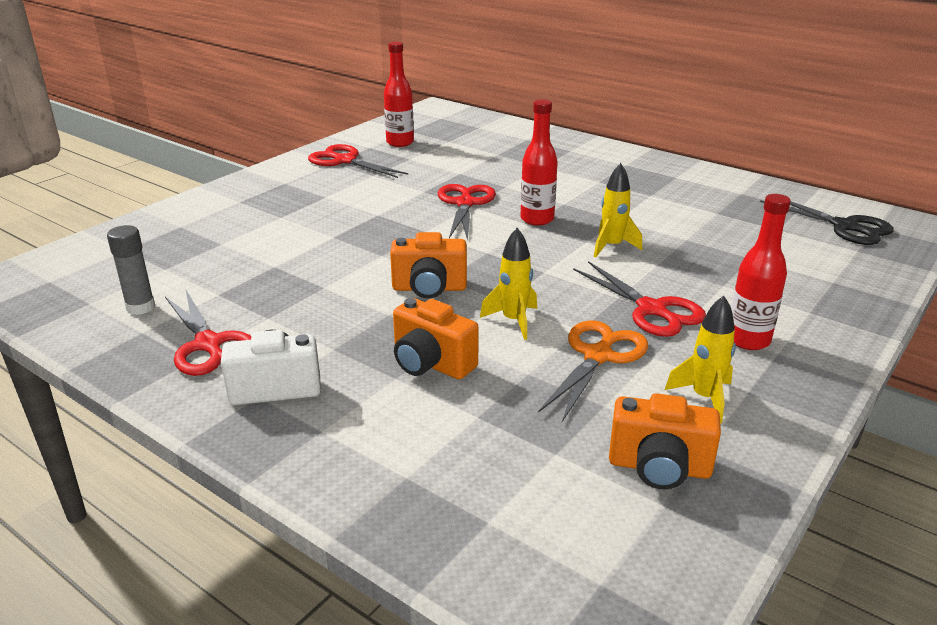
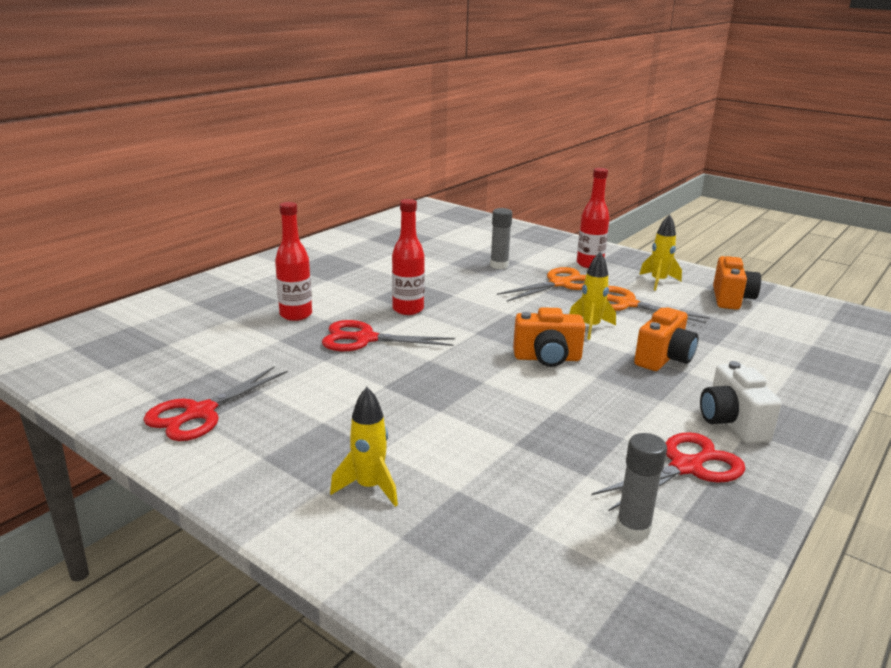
camera: 90 degrees left, 5 degrees down
(400, 143) = (153, 375): red bottle -> red bottle (296, 315)
(429, 288) = (547, 358): orange camera -> orange camera turned 90 degrees clockwise
(612, 247) = (463, 287): yellow rocket -> yellow rocket (369, 487)
(651, 309) = (559, 284): red scissors -> orange scissors
(697, 270) = (499, 265): none -> grey glue stick
(844, 226) = (431, 221): black scissors -> none

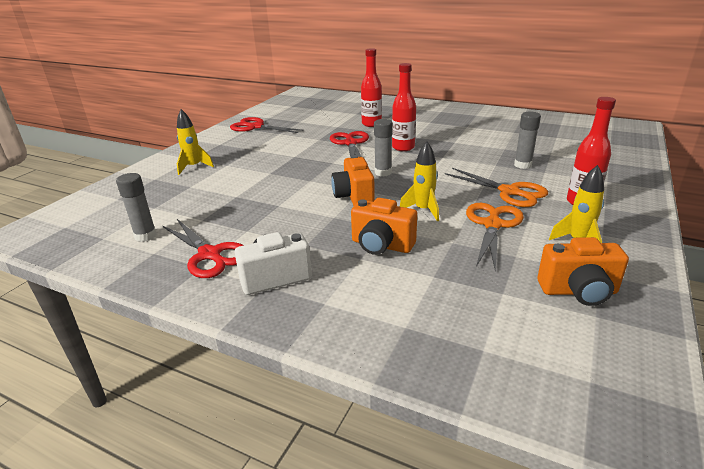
camera: 80 degrees right, 5 degrees up
(482, 332) = (383, 172): none -> grey glue stick

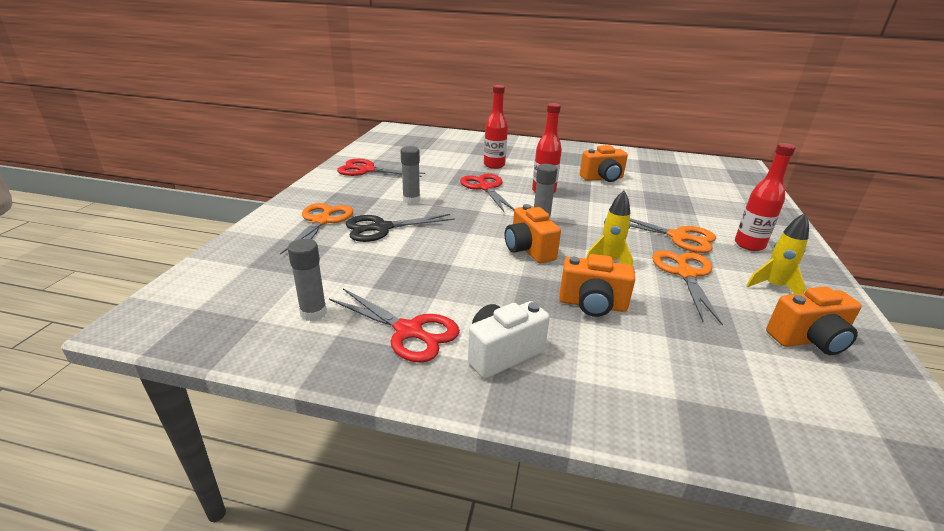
camera: 15 degrees left, 0 degrees up
(194, 167) = (321, 221): yellow rocket -> orange scissors
(239, 174) = (382, 228): none -> black scissors
(470, 137) = (602, 178): none -> orange camera
(522, 165) = (671, 207): grey glue stick -> grey glue stick (411, 200)

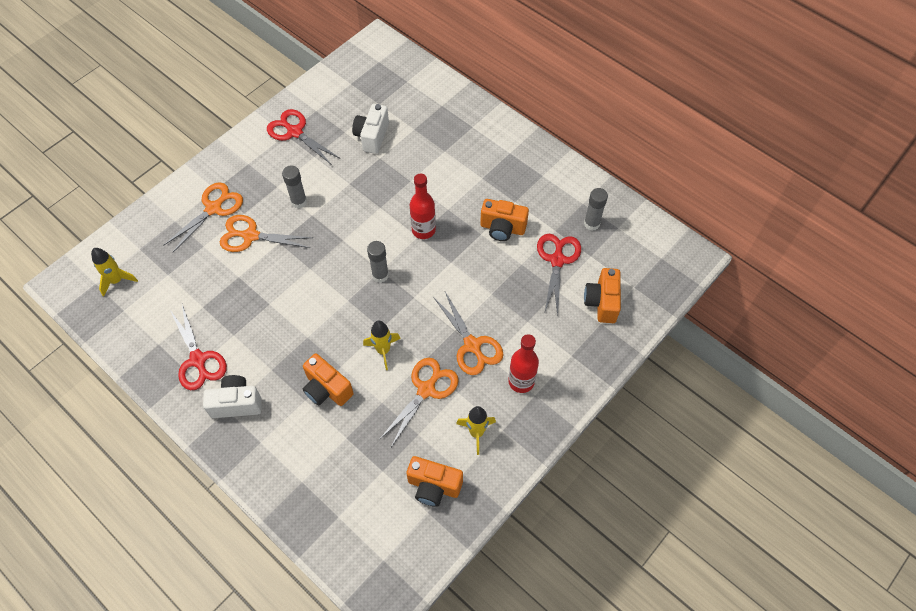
camera: 30 degrees right, 30 degrees up
(230, 297) = (117, 280): none -> yellow rocket
(313, 313) = (155, 318): grey glue stick -> grey glue stick (591, 224)
(382, 228) = (251, 236): black scissors -> orange scissors
(440, 161) = (372, 136): none -> white camera
(485, 188) = (376, 204): red scissors -> red scissors (557, 260)
(494, 165) = (418, 163): red bottle -> none
(528, 250) = (336, 311): orange camera -> orange camera (602, 302)

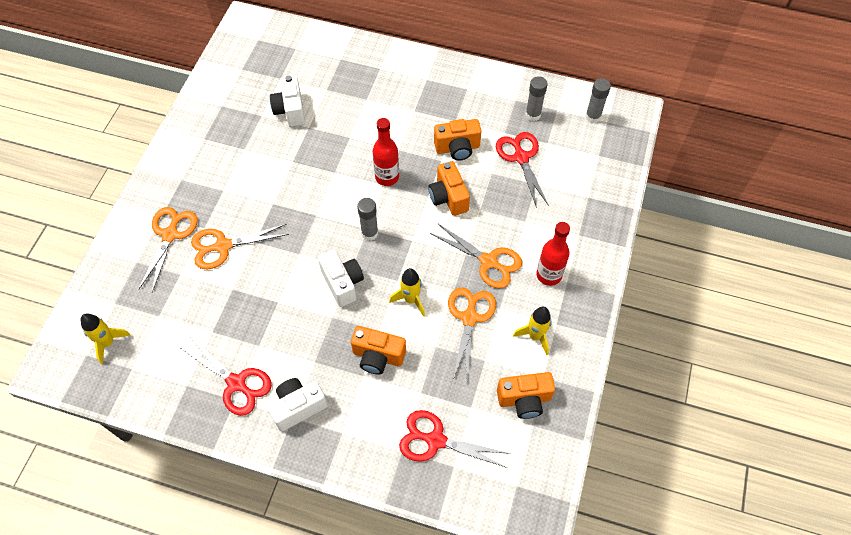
camera: 25 degrees left, 0 degrees up
(295, 132) = (212, 133): red scissors -> red scissors (436, 440)
(299, 202) = (253, 196): grey glue stick -> grey glue stick (593, 117)
(332, 311) = (343, 283): none -> white camera
(602, 302) = (579, 179): orange camera -> orange camera (448, 197)

